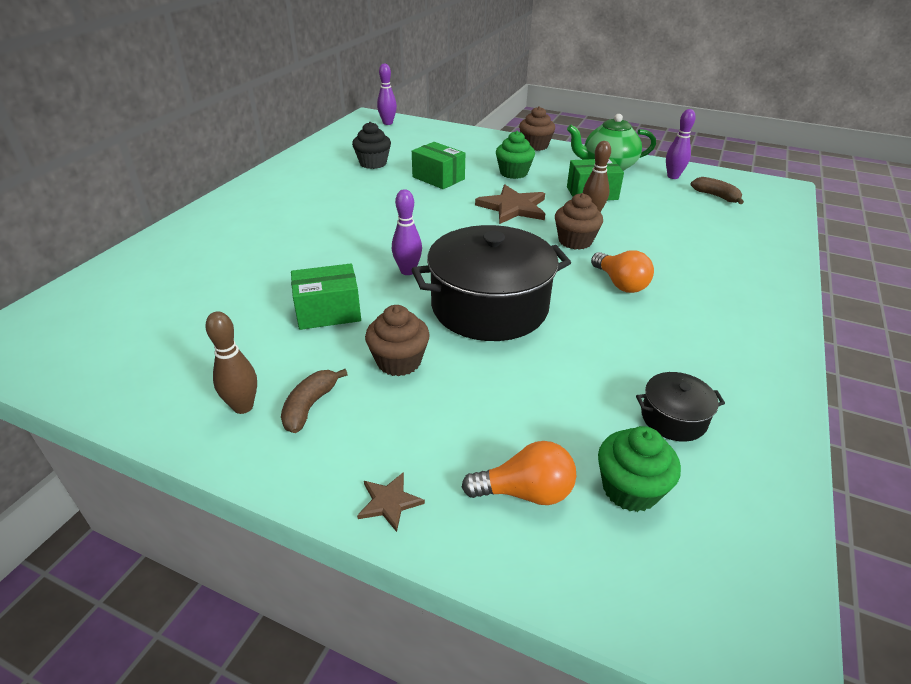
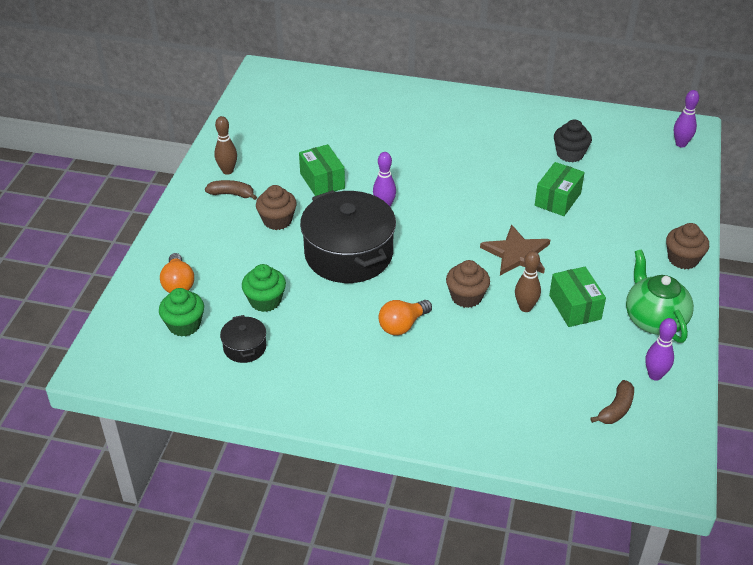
camera: 80 degrees right, 5 degrees up
(389, 502) = (167, 236): brown star -> none
(513, 173) = (597, 248): green cupcake -> green cupcake (265, 301)

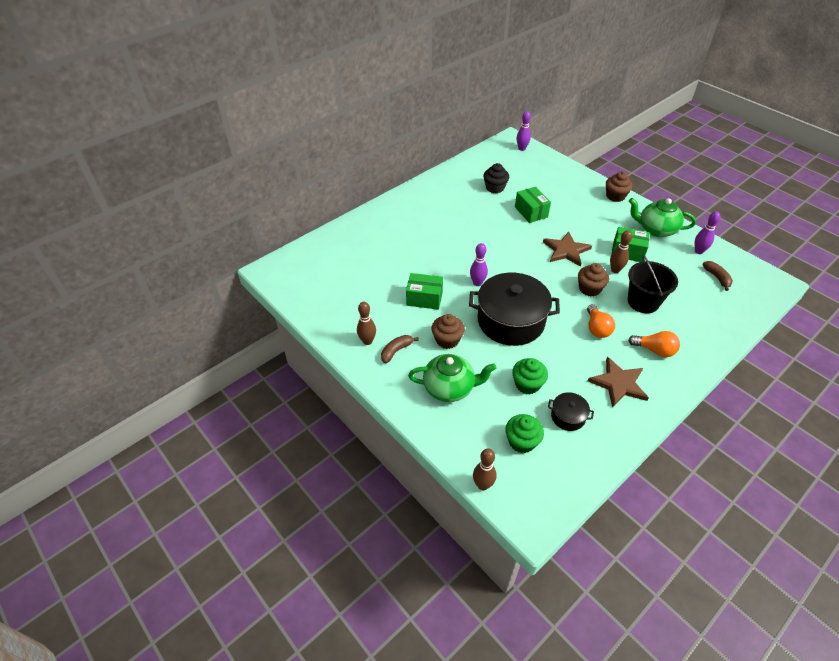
camera: 55 degrees left, 5 degrees up
(111, 318) = (482, 485): none -> brown bowling pin
(178, 284) = (473, 425): orange light bulb -> orange light bulb (654, 350)
(213, 249) = (450, 388): none -> green teapot
(328, 372) = (618, 383): none -> brown star
(490, 351) = (643, 302): none -> black bucket

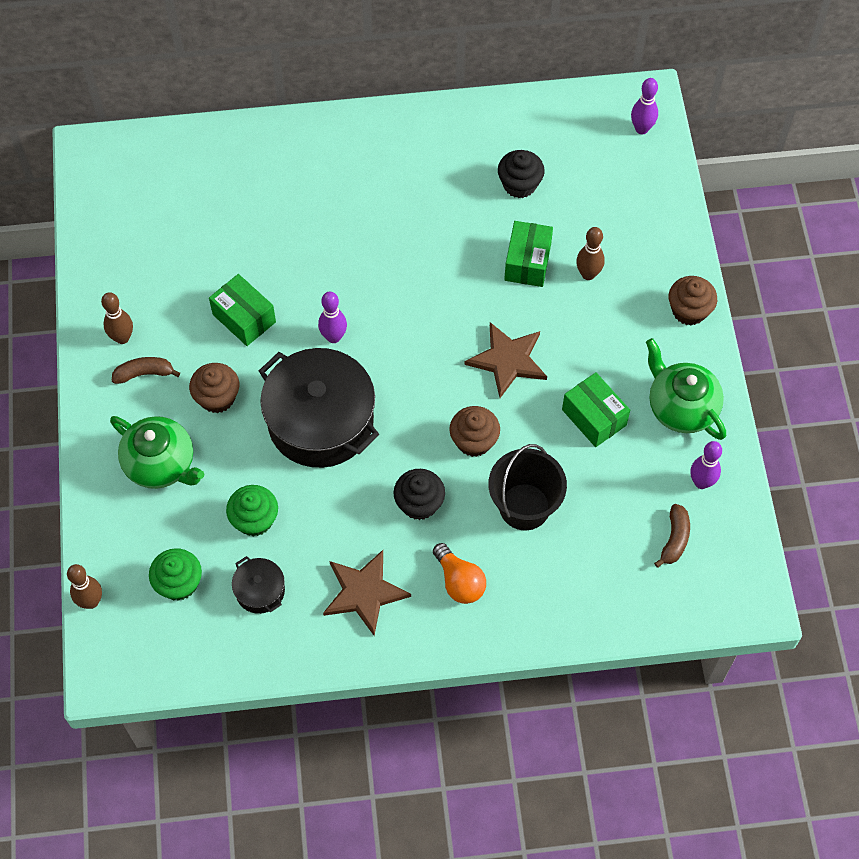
camera: 35 degrees right, 15 degrees up
(597, 328) = (419, 503): orange light bulb -> black cupcake
(615, 270) = (542, 435): brown bowling pin -> brown bowling pin (588, 274)

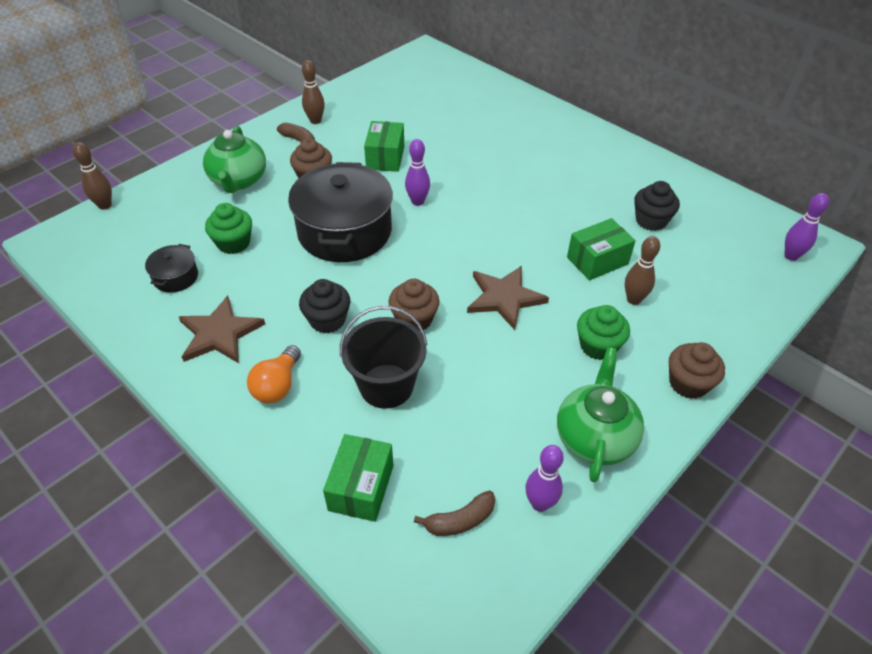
camera: 50 degrees right, 15 degrees down
(179, 583) = (150, 235): green cupcake -> green cupcake (598, 346)
(594, 417) = (516, 381): green box -> green box (361, 487)

